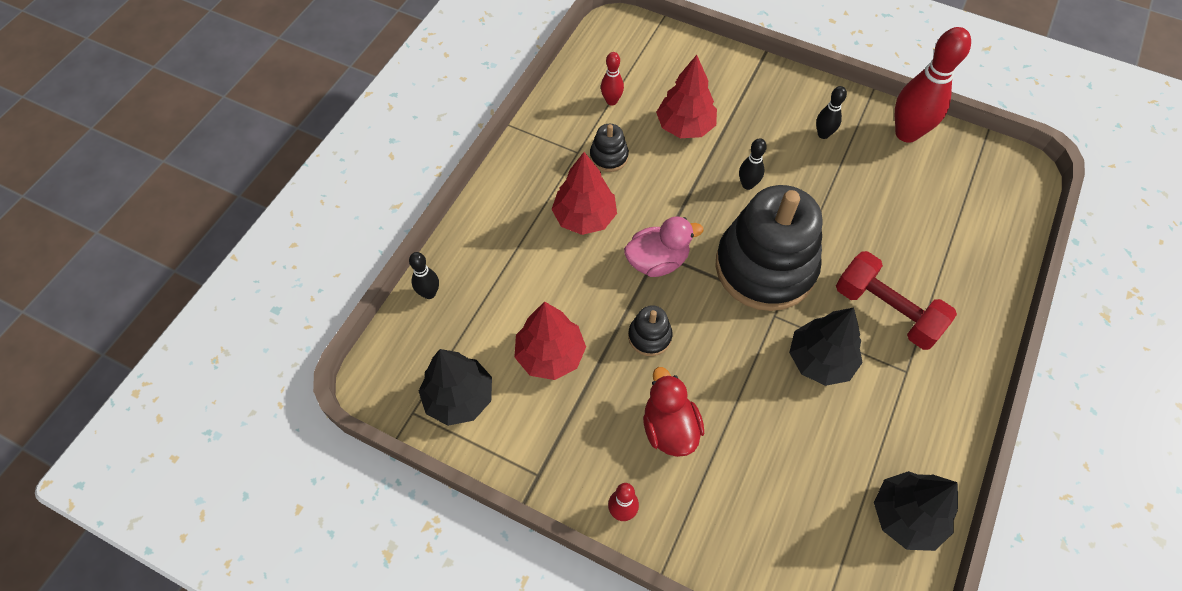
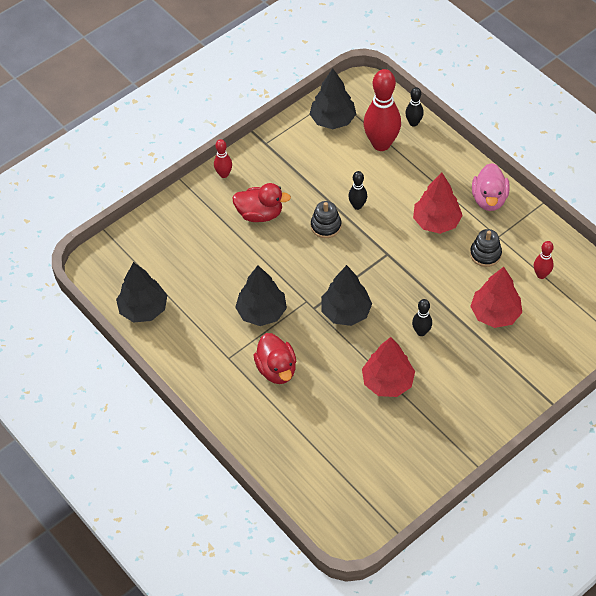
camera: 115 degrees right, 5 degrees down
(550, 355) = (338, 171): red tree -> red tree (387, 382)
(657, 261) = (380, 251): pink duck -> pink duck (489, 199)
(765, 267) = (346, 312): black stacking toy -> black tree
(823, 134) = (448, 406): black bowling pin -> black bowling pin (357, 206)
(886, 311) = (276, 369): red dumbbell -> red duck
(906, 133) = (423, 468): red bowling pin -> red bowling pin (381, 144)

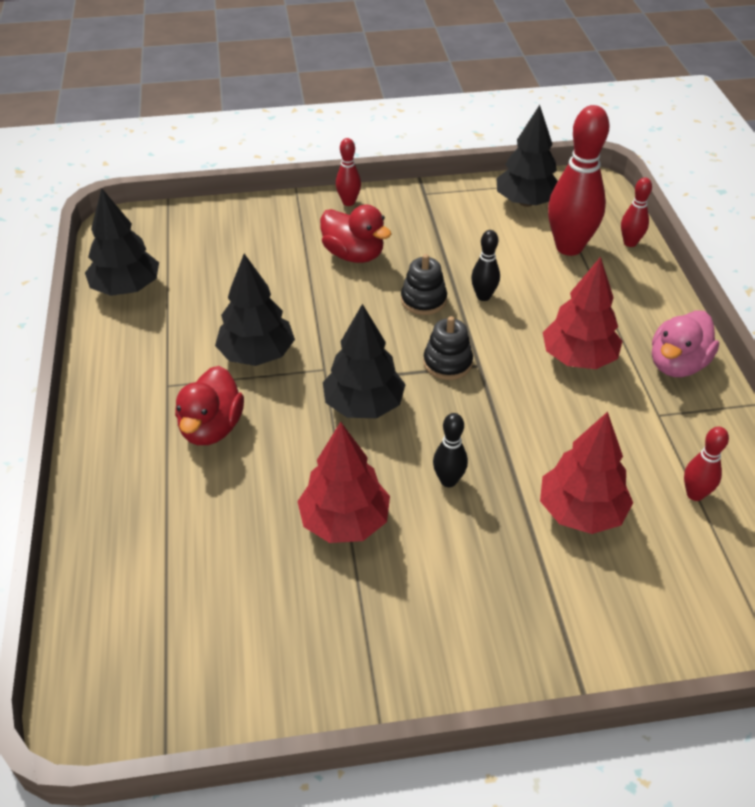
camera: 30 degrees right, 10 degrees down
(413, 123) = (630, 243): black bowling pin -> red bowling pin
(485, 254) = (623, 427): black stacking toy -> black stacking toy (447, 363)

